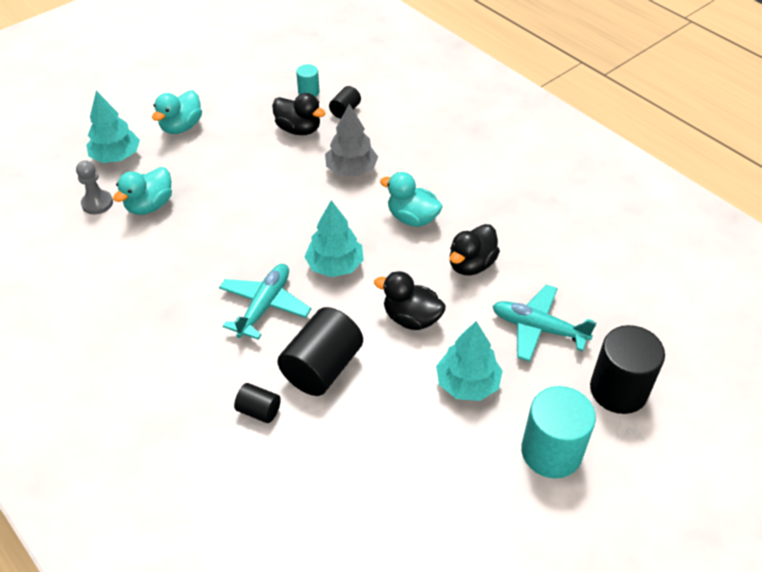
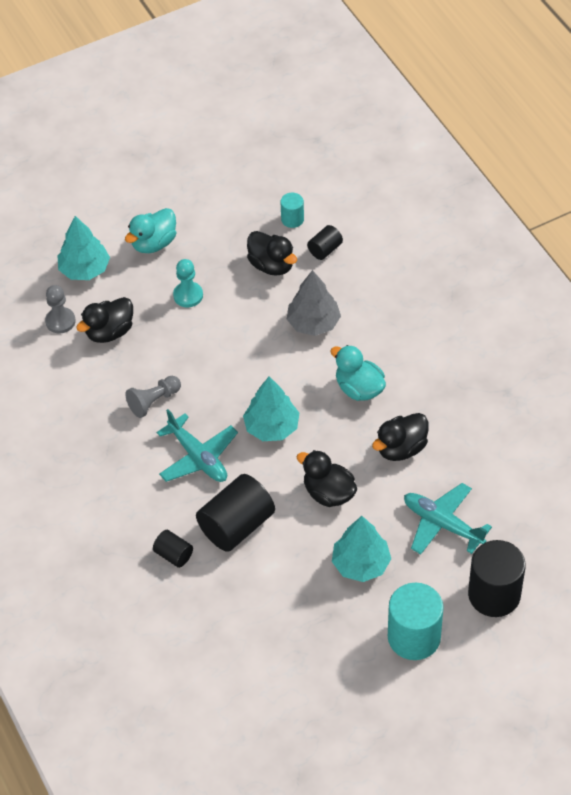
camera: 15 degrees right, 5 degrees up
(150, 205) = (109, 332): turquoise duck -> black duck
(206, 261) = (153, 401): none -> grey pawn
(223, 164) = (188, 295): none -> turquoise pawn
(265, 306) = (198, 457): turquoise plane -> turquoise plane turned 105 degrees clockwise

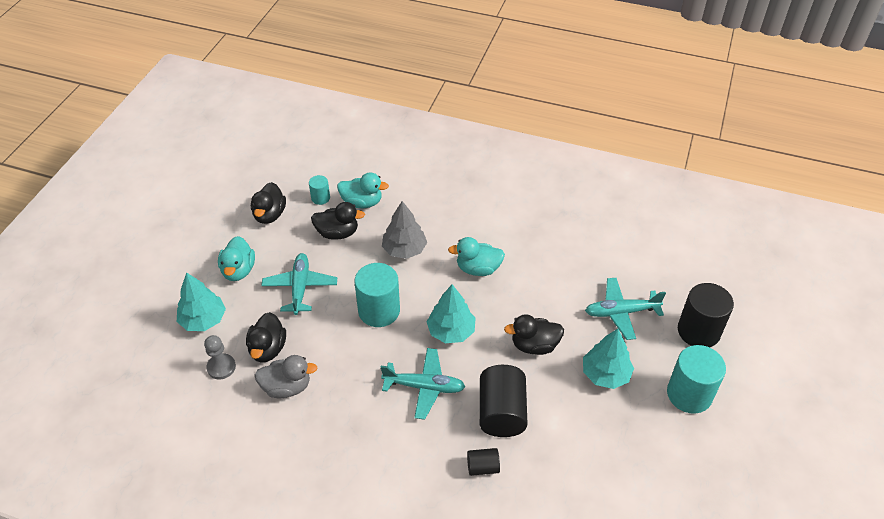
camera: 45 degrees left, 5 degrees down
(93, 375) = (287, 387): none -> grey duck
(153, 401) = (351, 373): grey pawn -> none
(188, 295) = (300, 287): turquoise pawn -> turquoise plane
(231, 364) = (379, 311): none -> turquoise cylinder
(325, 249) = (362, 202): black cylinder -> turquoise duck
(401, 448) = (544, 286): black duck -> black duck (269, 215)

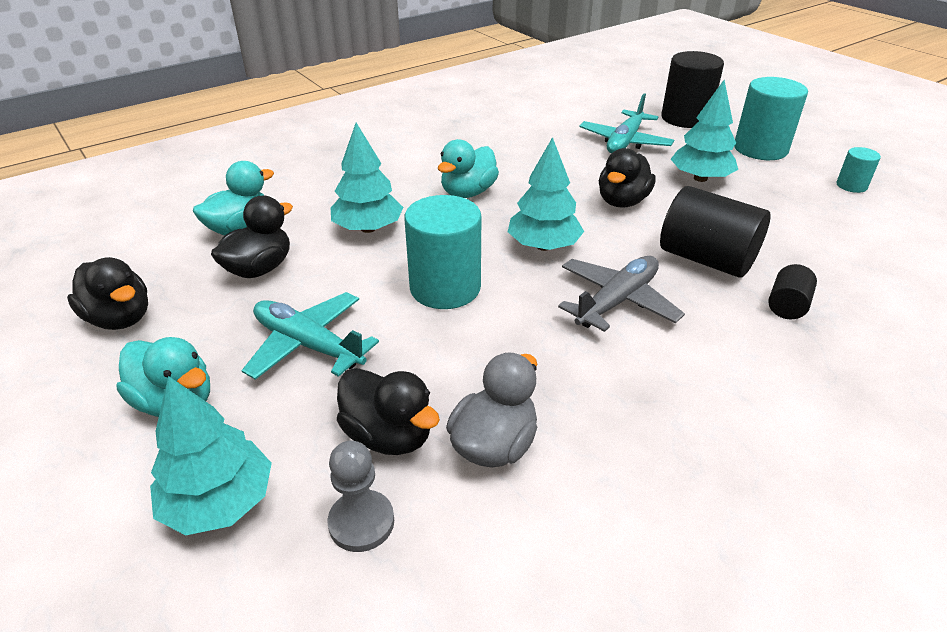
camera: 55 degrees left, 10 degrees down
(320, 198) = (173, 258): turquoise cylinder -> turquoise cylinder (851, 186)
(404, 249) = (368, 228): grey tree -> turquoise tree
(424, 387) = (617, 301): turquoise plane -> grey plane

